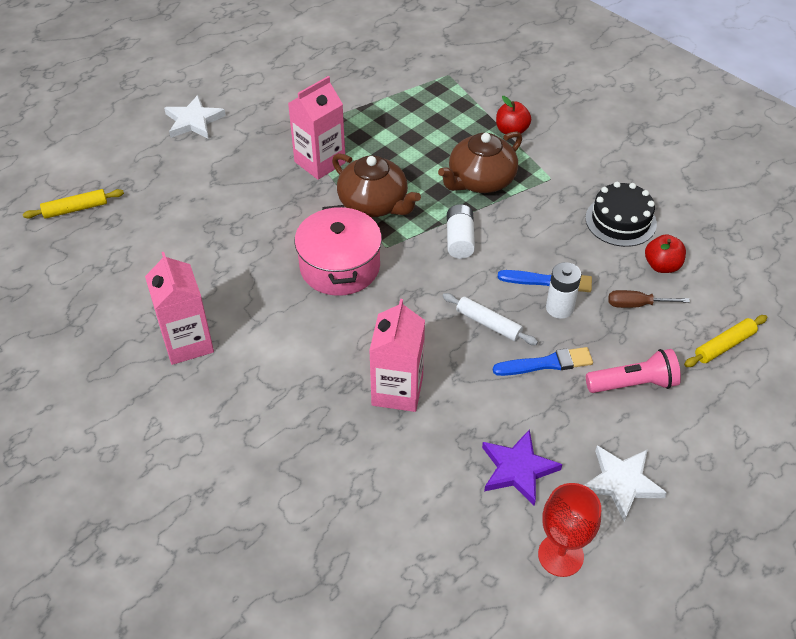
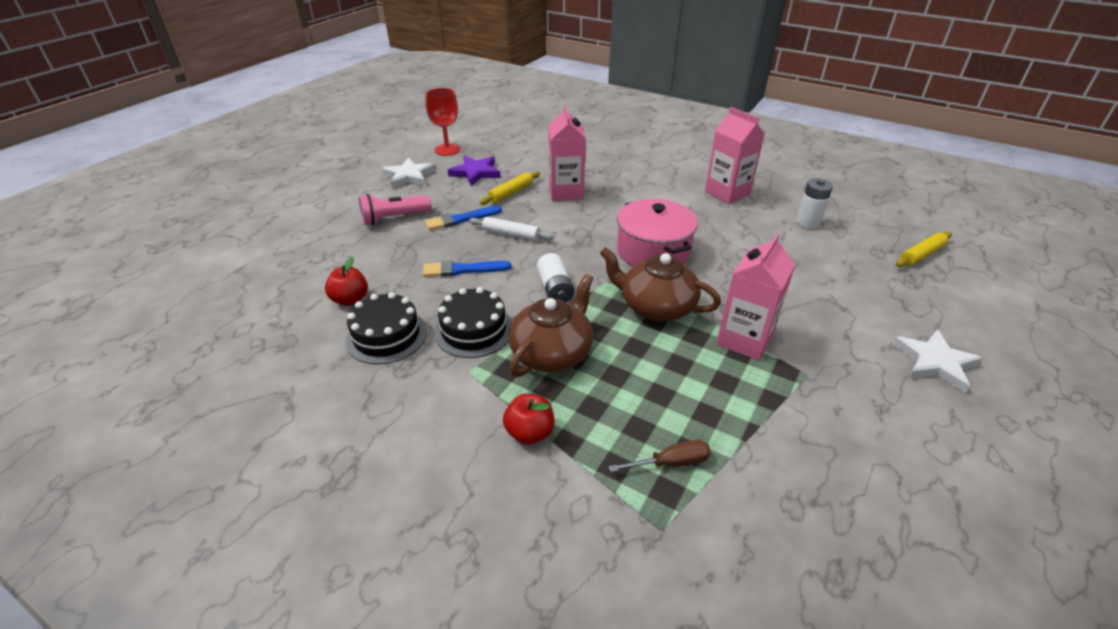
camera: 165 degrees right, 10 degrees down
(543, 212) = (474, 330): none -> black cake
(559, 308) = (452, 253): white battery -> white battery (807, 223)
(637, 304) = (382, 265): brown screwdriver -> brown screwdriver (670, 463)
(724, 345) = (311, 250): yellow rolling pin -> yellow rolling pin (511, 193)

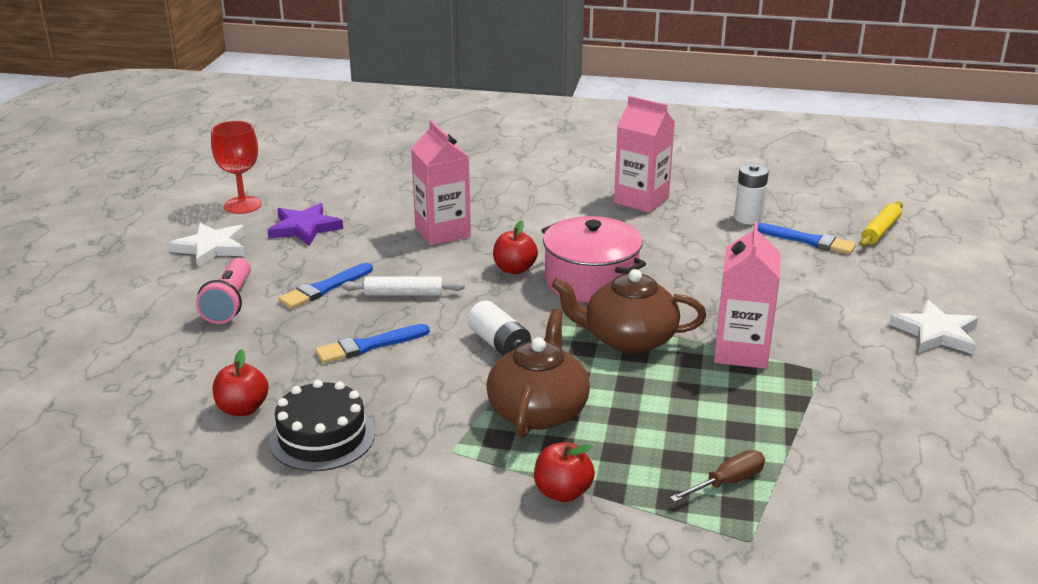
camera: 20 degrees left, 10 degrees down
(394, 218) = (229, 303): pink flashlight -> pink flashlight turned 45 degrees counterclockwise
(474, 330) = (429, 408): black cake -> none
(511, 193) = (370, 245): yellow rolling pin -> none
(600, 230) = (514, 269): none -> red apple
(851, 251) = (808, 241): none -> blue brush

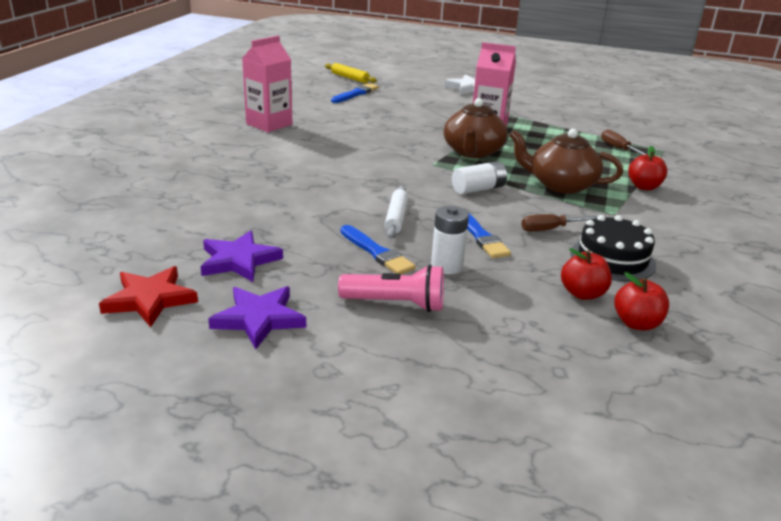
camera: 85 degrees left, 0 degrees up
(211, 248) = (259, 319): white star -> purple star
(242, 205) = (150, 299): red goblet -> red star
(394, 394) = (549, 229): none -> brown screwdriver
(442, 232) = (286, 195): pink carton -> none
(514, 269) = (366, 174): red apple -> red apple (636, 323)
(591, 281) = (392, 153): pink pot -> none
(748, 218) = (316, 102): white battery -> white battery (446, 266)

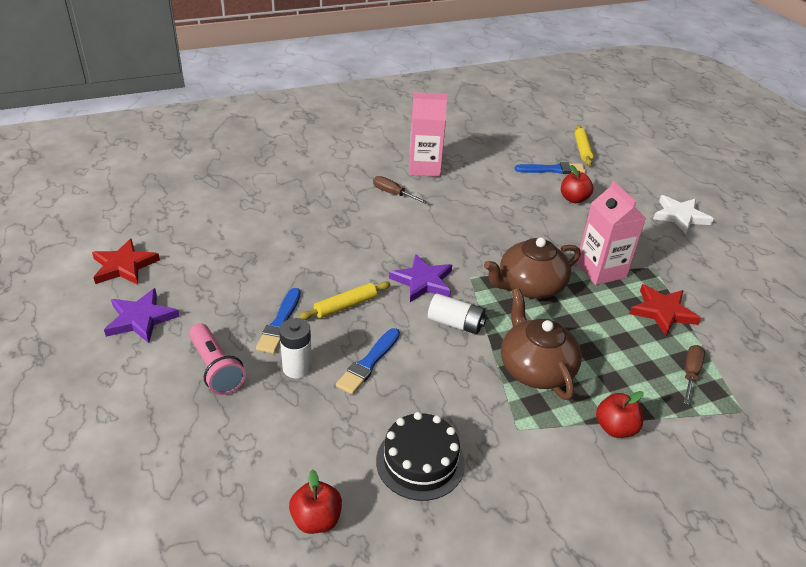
camera: 50 degrees right, 10 degrees up
(239, 260) = (203, 271): purple star -> purple star (423, 281)
(396, 218) = (345, 306): white rolling pin -> yellow rolling pin
(549, 229) = (431, 398): brown screwdriver -> brown screwdriver (393, 194)
(553, 131) = (662, 312): none -> red star
(582, 294) = (334, 465): red apple -> red apple (573, 199)

